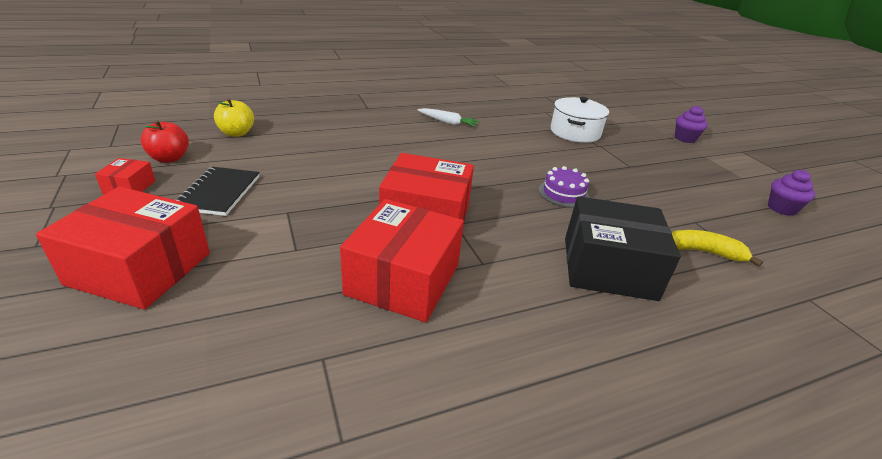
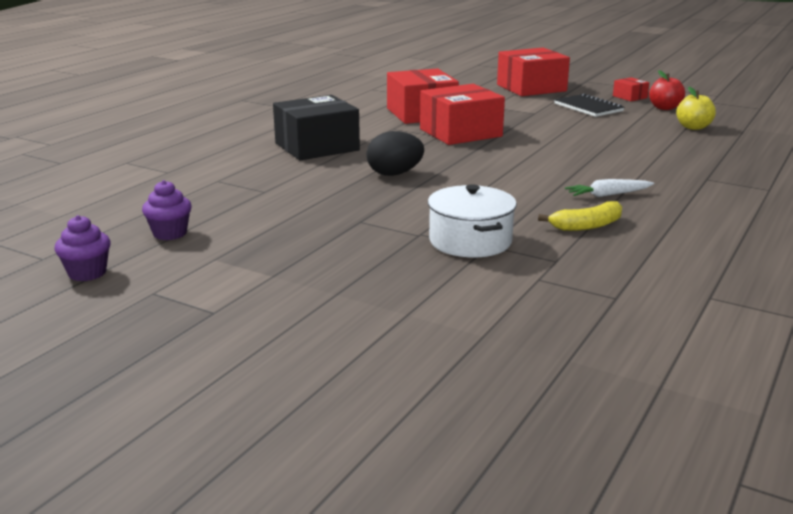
camera: 145 degrees right, 10 degrees down
(563, 193) = (394, 174): purple cake -> black egg
(685, 138) = (316, 299): purple cupcake -> purple cupcake (87, 273)
(704, 252) = (251, 173): yellow banana -> yellow banana (587, 226)

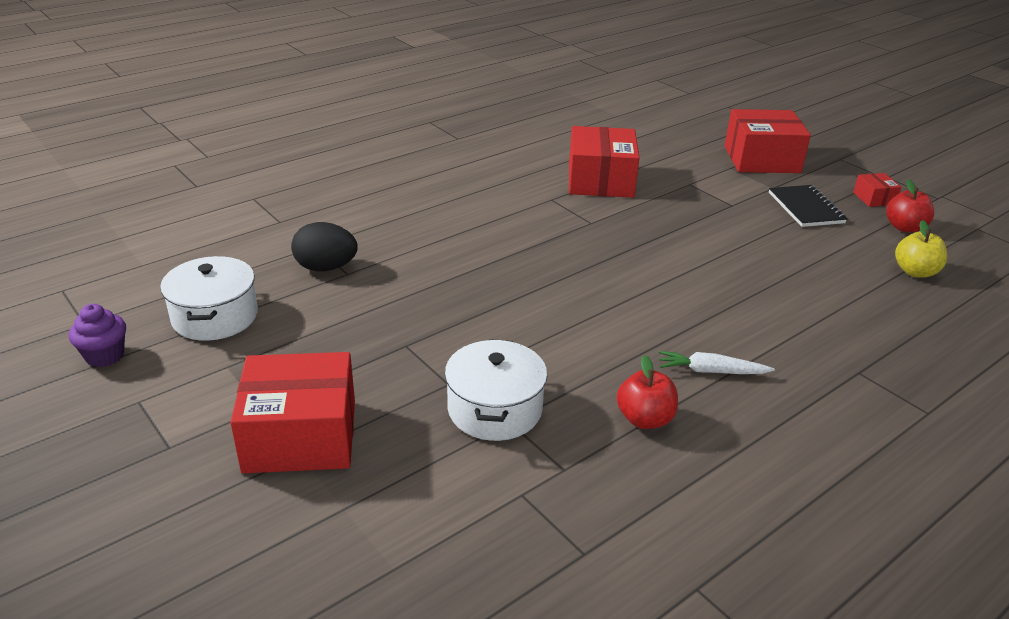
camera: 20 degrees right, 10 degrees up
(170, 233) = (215, 316): purple cupcake -> white pot
(317, 147) = (449, 213): black box -> none
(394, 174) = (497, 276): black egg -> black egg (326, 268)
(460, 133) = (620, 222): red box -> red box (300, 436)
(587, 226) = (644, 419): yellow banana -> red apple

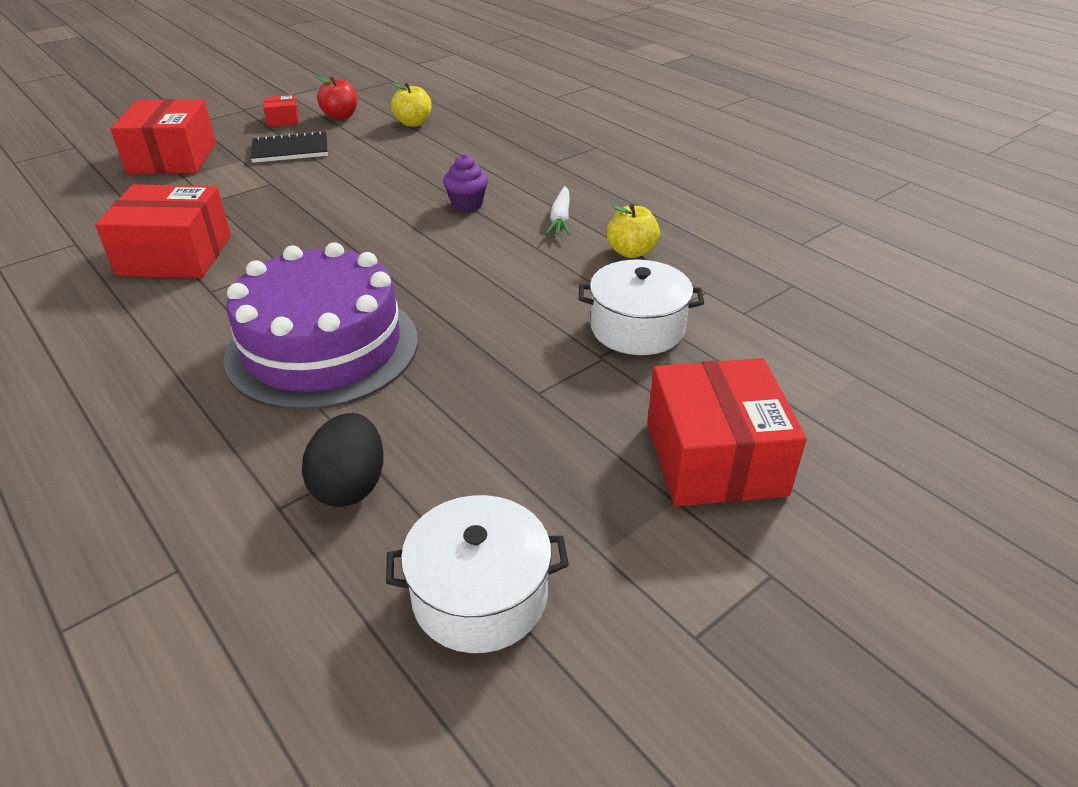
camera: 90 degrees left, 5 degrees up
(105, 356) = (596, 725): purple cupcake -> purple cupcake (467, 204)
(476, 248) = (323, 347): none -> purple cake
(644, 419) = (631, 252): red apple -> yellow apple

